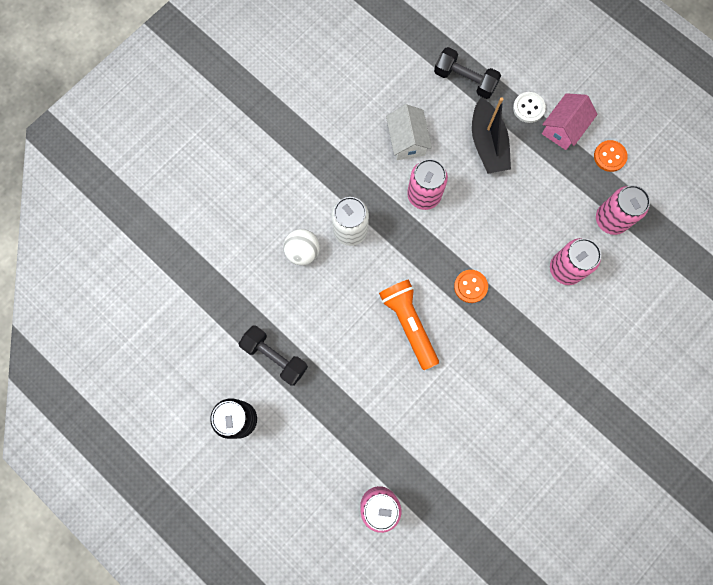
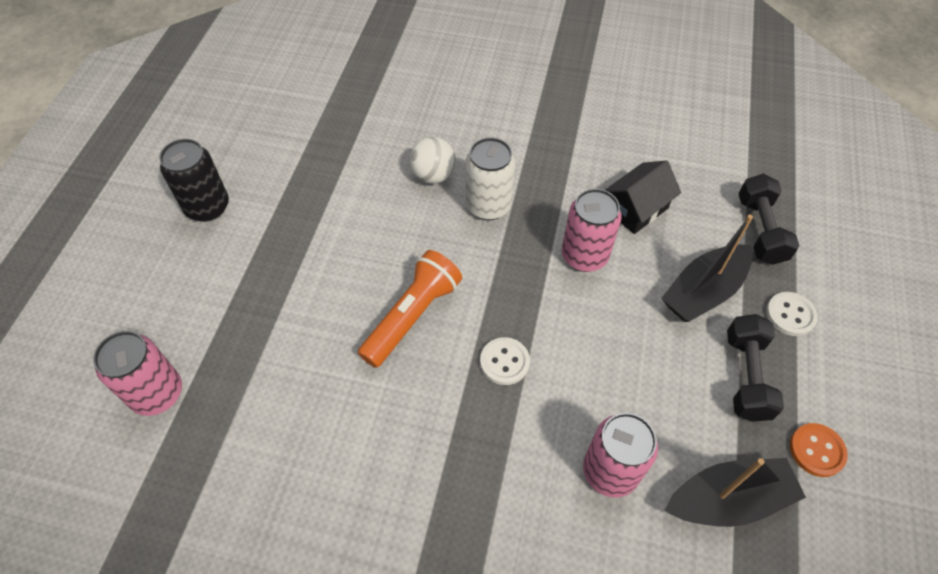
camera: 60 degrees right, 20 degrees down
(275, 357) = (296, 205): black dumbbell -> black dumbbell (746, 376)
(407, 140) = (636, 209): white house -> black house
(470, 286) = (504, 362): orange button -> white button
(563, 128) = (802, 370): pink house -> none
(611, 219) = (728, 499): pink can -> black boat

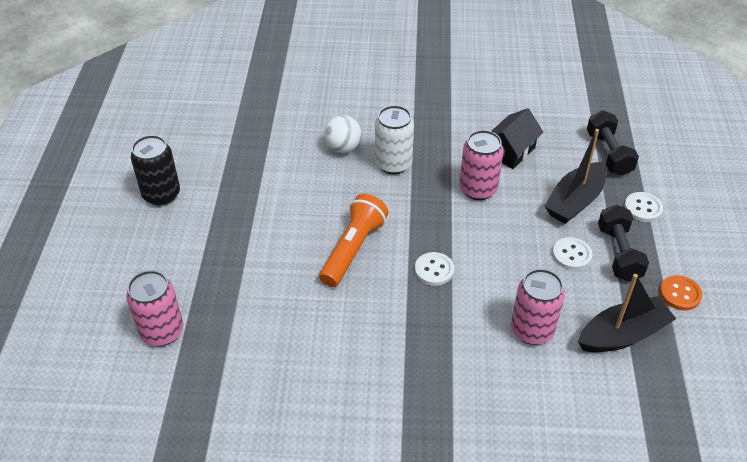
camera: 10 degrees left, 10 degrees down
(684, 368) = (571, 255): none -> white button

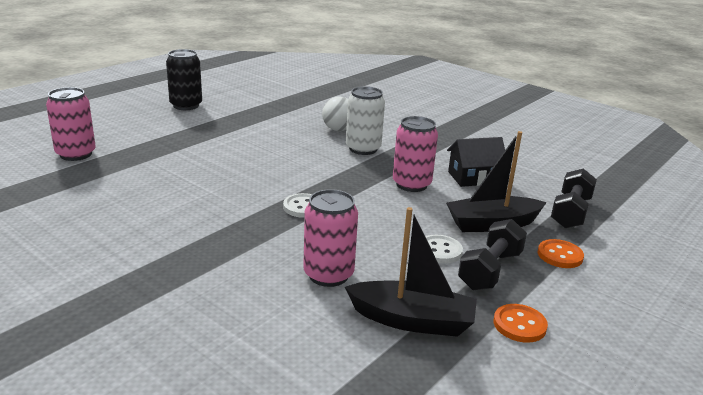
camera: 35 degrees right, 20 degrees down
(353, 249) = (261, 173): orange flashlight -> none
(643, 208) = (560, 255): white button -> orange button

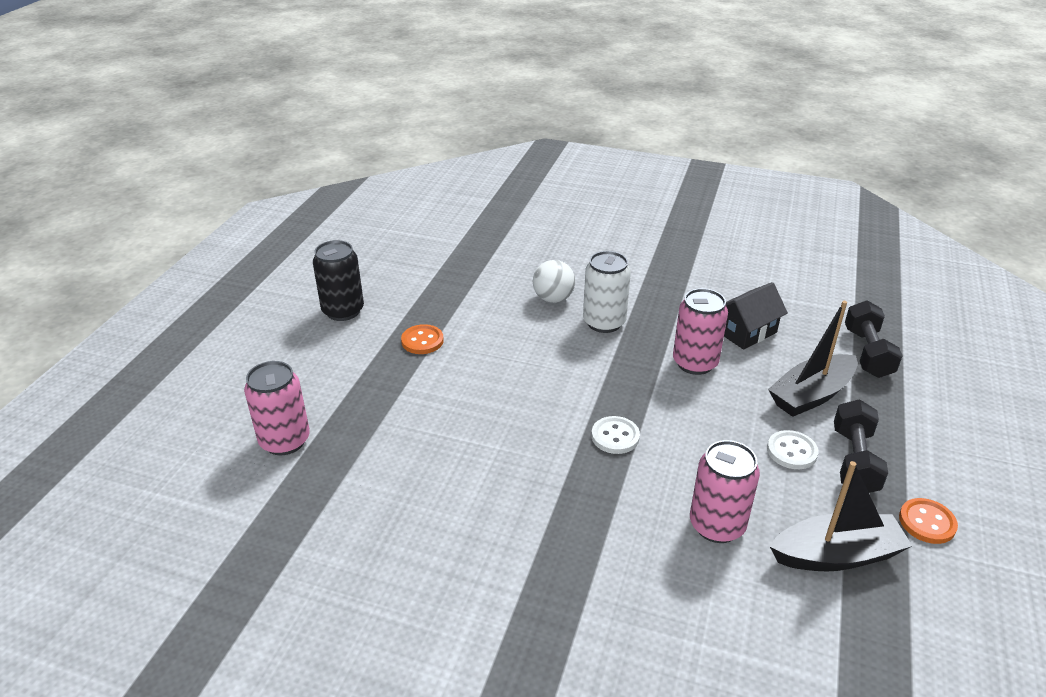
camera: 20 degrees left, 10 degrees up
(560, 255) = (898, 417): orange button -> orange button (422, 341)

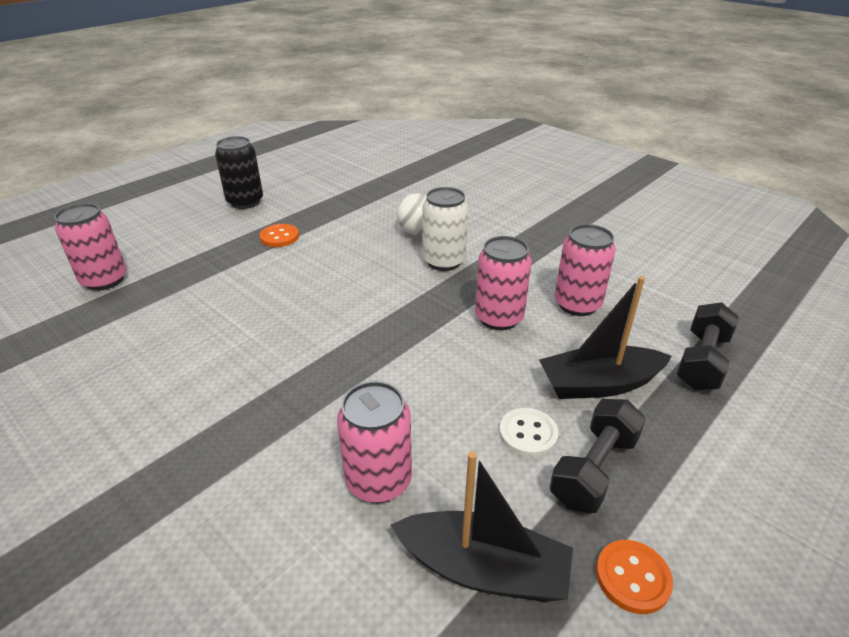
camera: 25 degrees right, 0 degrees up
(615, 436) = (360, 359): white button -> none
(746, 331) = (577, 304): black house -> pink can

